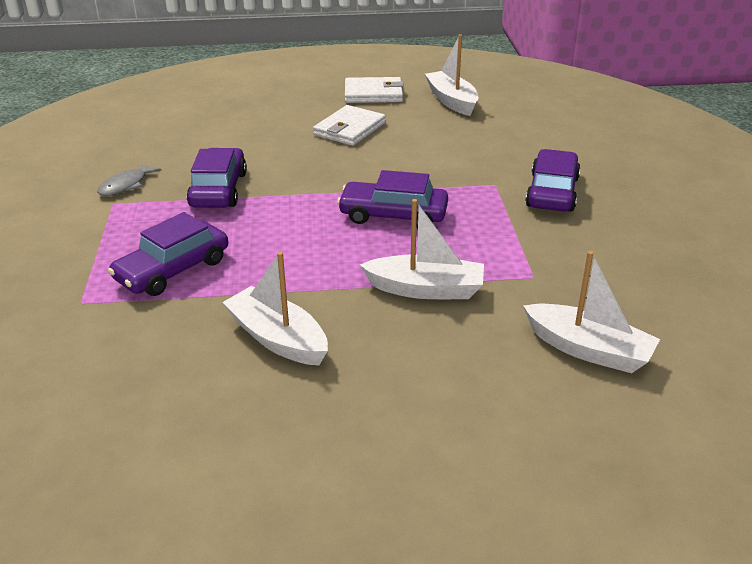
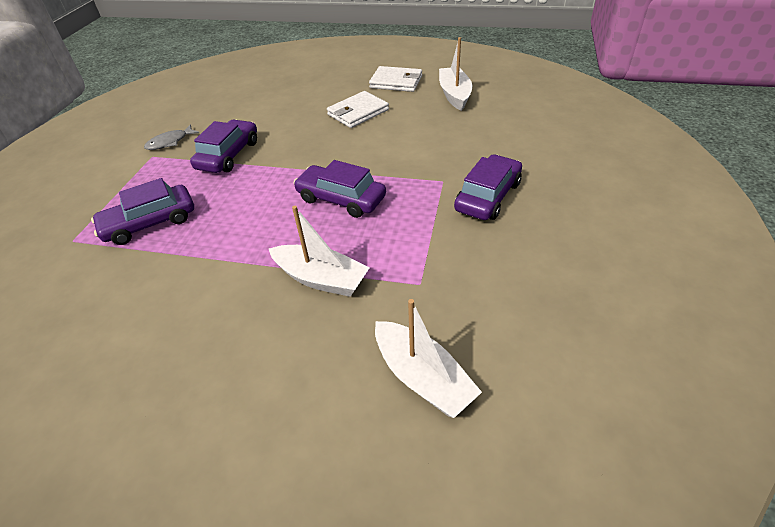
camera: 20 degrees right, 10 degrees up
(278, 338) = (178, 304): white boat -> none

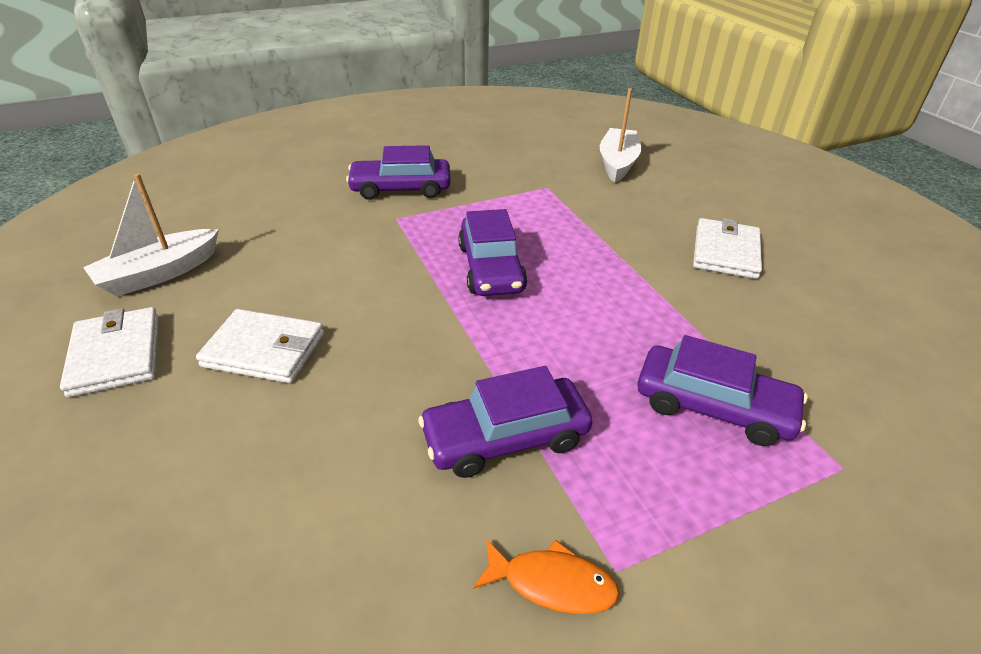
camera: 130 degrees left, 5 degrees down
(170, 142) = (552, 583): grey fish -> orange fish
(214, 337) = (725, 252): none -> white wallet
(321, 279) = (603, 230): white boat -> none

